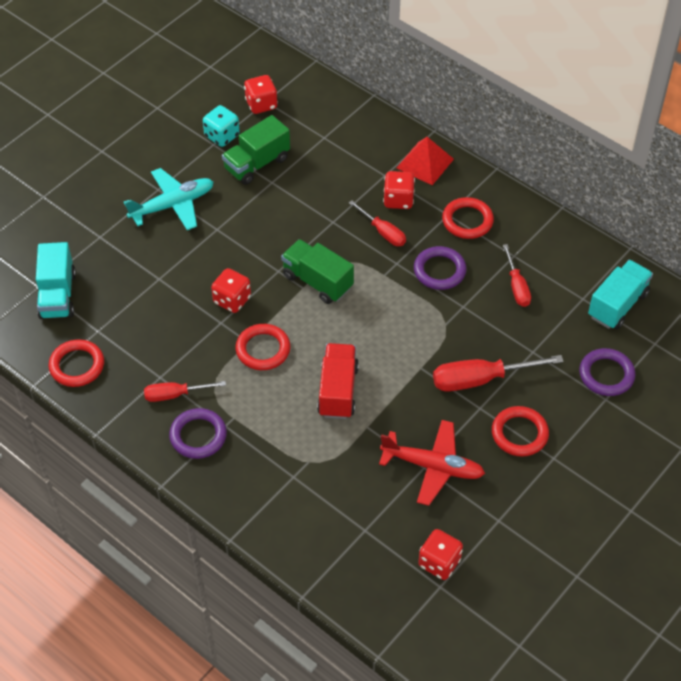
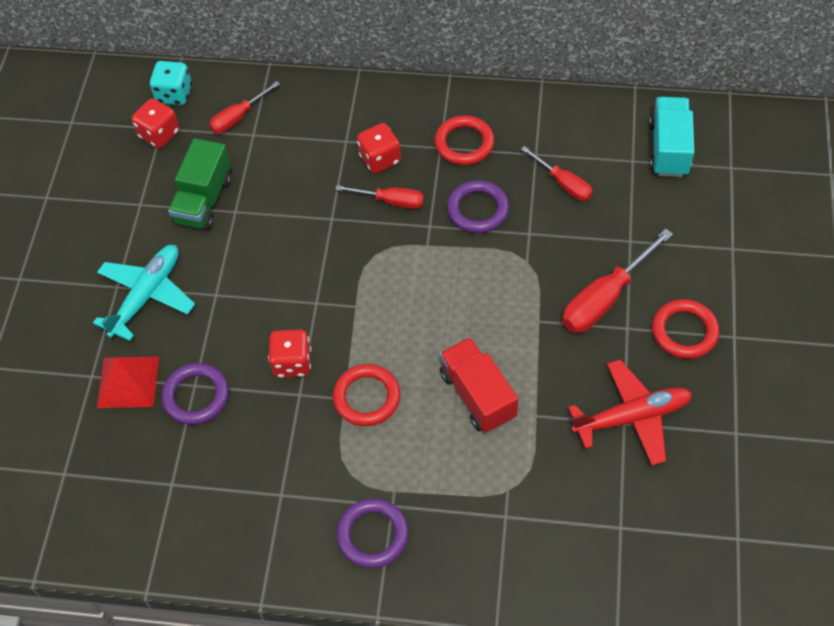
camera: 30 degrees left, 5 degrees up
(57, 295) = (93, 471): turquoise truck -> none
(77, 366) = (178, 539): red ring -> none
(175, 395) = (312, 505): red screwdriver -> red screwdriver (238, 117)
(222, 136) = (143, 190): turquoise dice -> turquoise dice (174, 94)
(317, 281) = (365, 291): green truck -> none
(425, 163) = (376, 107): red pyramid -> red pyramid (128, 382)
(439, 562) = (717, 514): red dice -> none
(606, 375) = (714, 224): purple ring -> purple ring (196, 396)

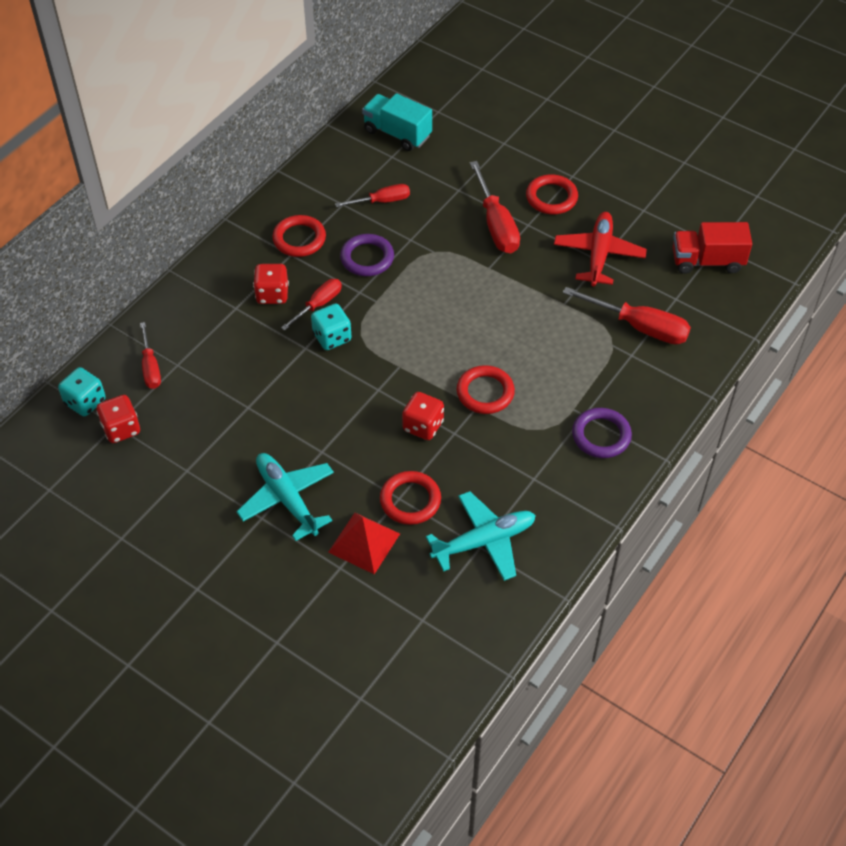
camera: 65 degrees left, 5 degrees down
(179, 485) = (484, 541): none -> turquoise plane
(196, 396) = (410, 500): purple ring -> red ring
(204, 200) = (219, 424): green truck -> none
(357, 232) = (332, 337): none -> turquoise dice
(477, 395) = (527, 328): red truck -> red truck (707, 261)
(551, 507) = (639, 327): none -> red screwdriver

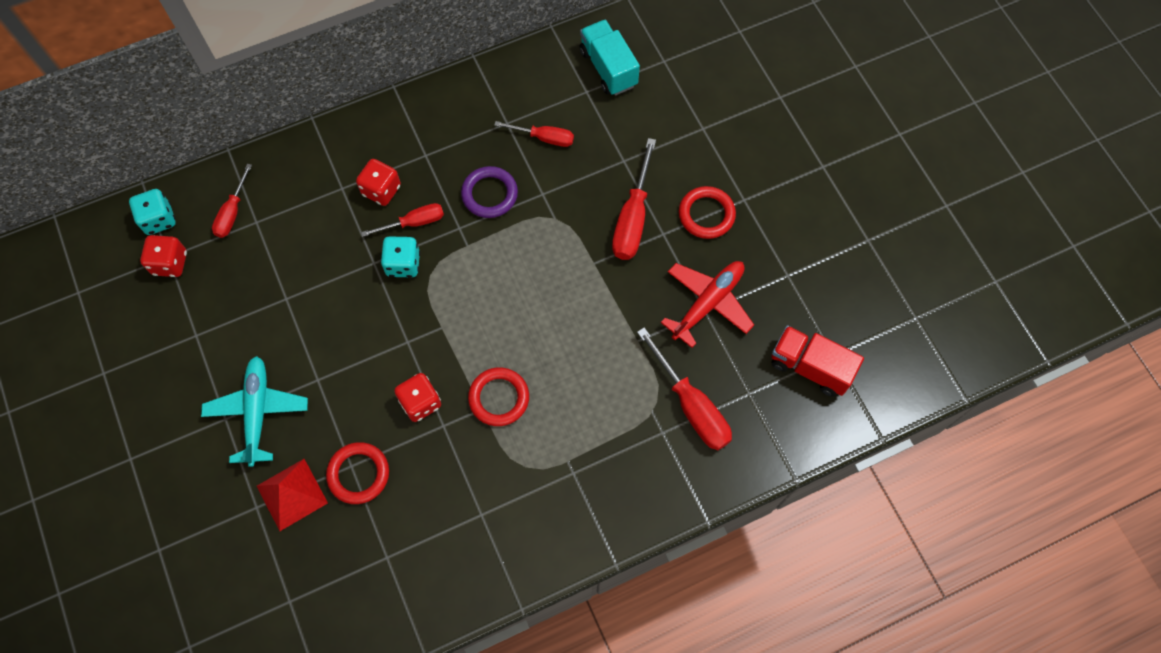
camera: 30 degrees right, 15 degrees up
(299, 239) = (443, 142): red ring -> none
(484, 541) = (393, 554): turquoise plane -> none
(601, 435) = (573, 504): purple ring -> none

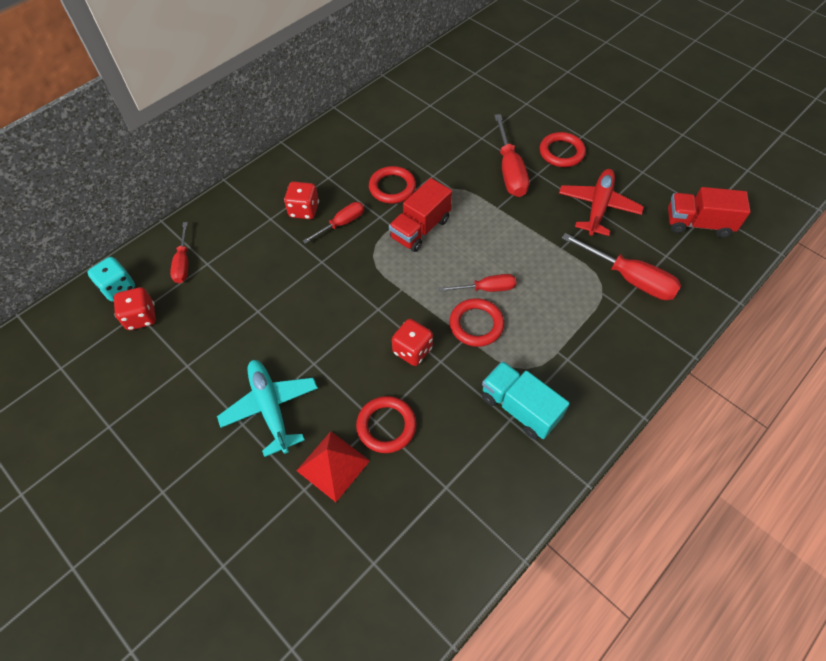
camera: 20 degrees left, 10 degrees down
(403, 264) = (347, 255): turquoise dice -> none
(489, 194) = (392, 187): purple ring -> red ring
(495, 260) = (420, 229): none -> red truck
(544, 138) = (414, 141): red screwdriver -> red screwdriver (486, 289)
(608, 68) = (438, 87): turquoise truck -> turquoise truck (519, 408)

